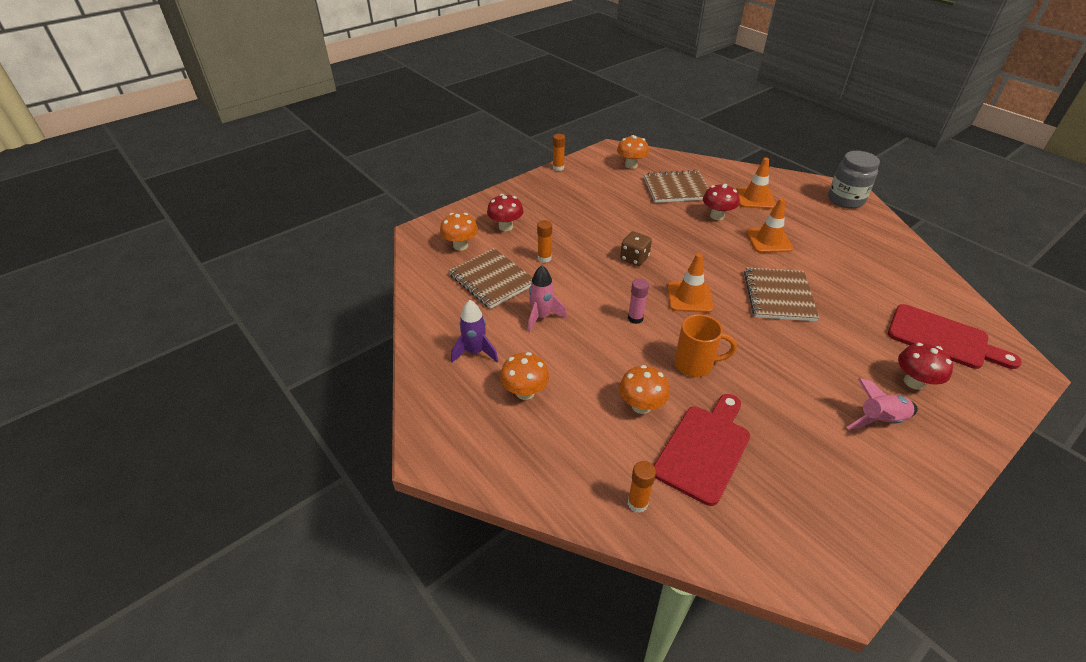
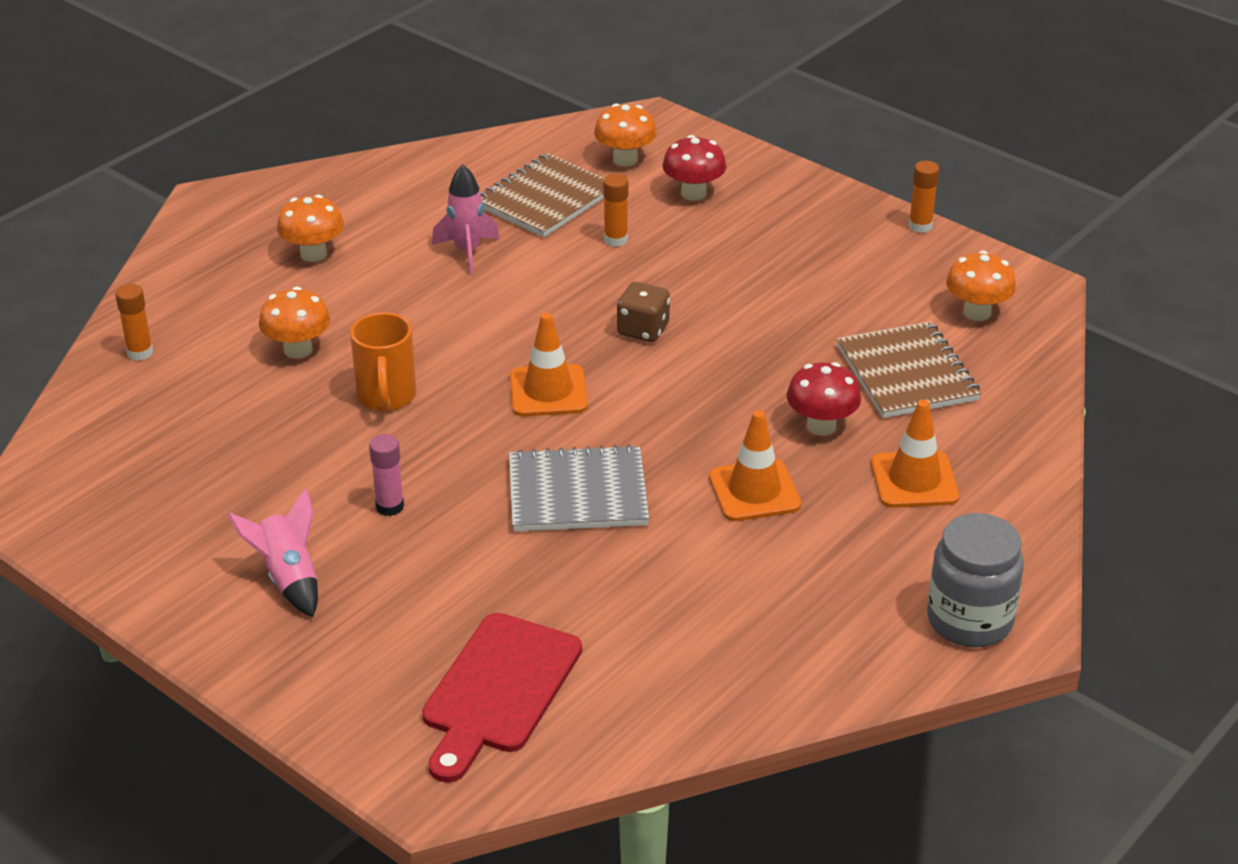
camera: 80 degrees right, 5 degrees down
(475, 352) = (383, 206): purple rocket -> none
(635, 318) = (482, 337): pink glue stick -> pink glue stick (389, 506)
(704, 449) = (224, 404): red cutting board -> none
(779, 296) = (577, 493): brown notebook -> grey notebook
(914, 382) = (378, 631): red mushroom -> none

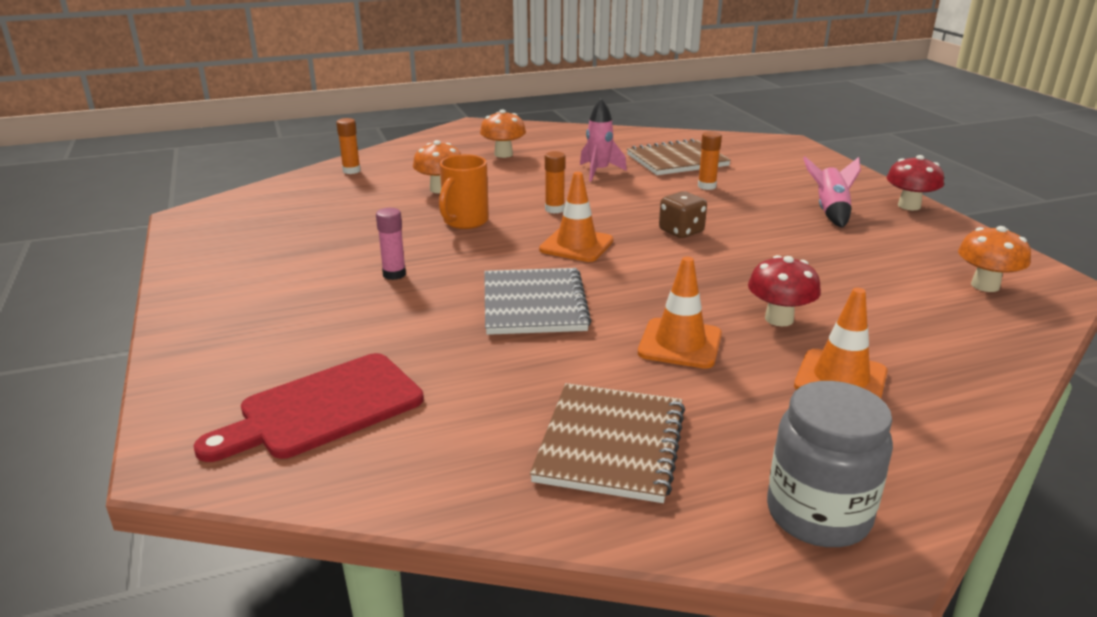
camera: 30 degrees right, 10 degrees down
(288, 578) = (279, 292): pink rocket -> pink rocket (830, 212)
(577, 493) = (534, 304): grey notebook -> grey notebook turned 60 degrees clockwise
(625, 159) = (750, 155): orange mushroom -> none
(693, 193) = (786, 177): red mushroom -> red mushroom (909, 206)
(906, 373) = (887, 307): brown notebook -> brown notebook (610, 444)
(920, 226) = (963, 227): orange glue stick -> orange glue stick (554, 209)

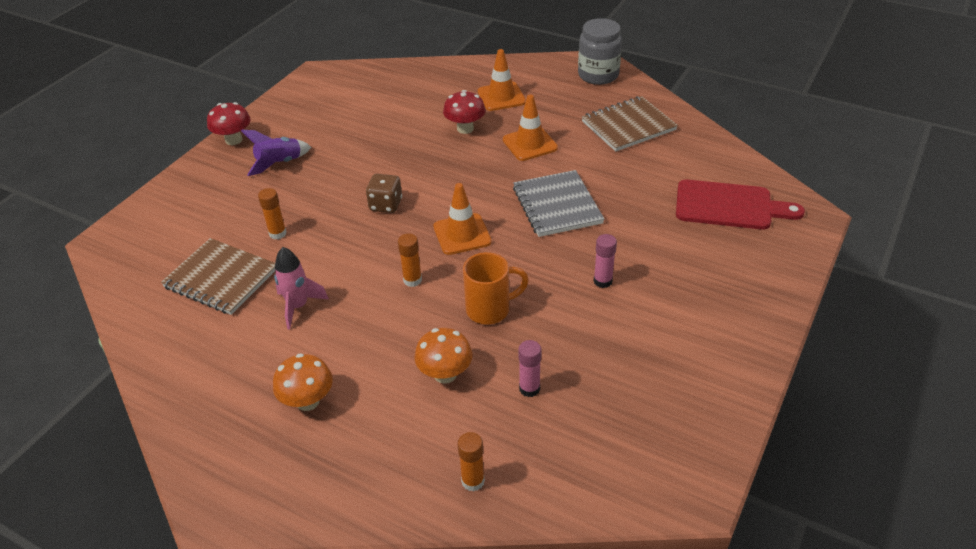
camera: 130 degrees left, 15 degrees up
(369, 206) = (529, 388): none -> pink glue stick
(534, 304) = (557, 205): grey notebook -> grey notebook turned 60 degrees counterclockwise
(830, 212) = (279, 164): pink rocket -> purple rocket
(985, 285) = (346, 89): orange mushroom -> none

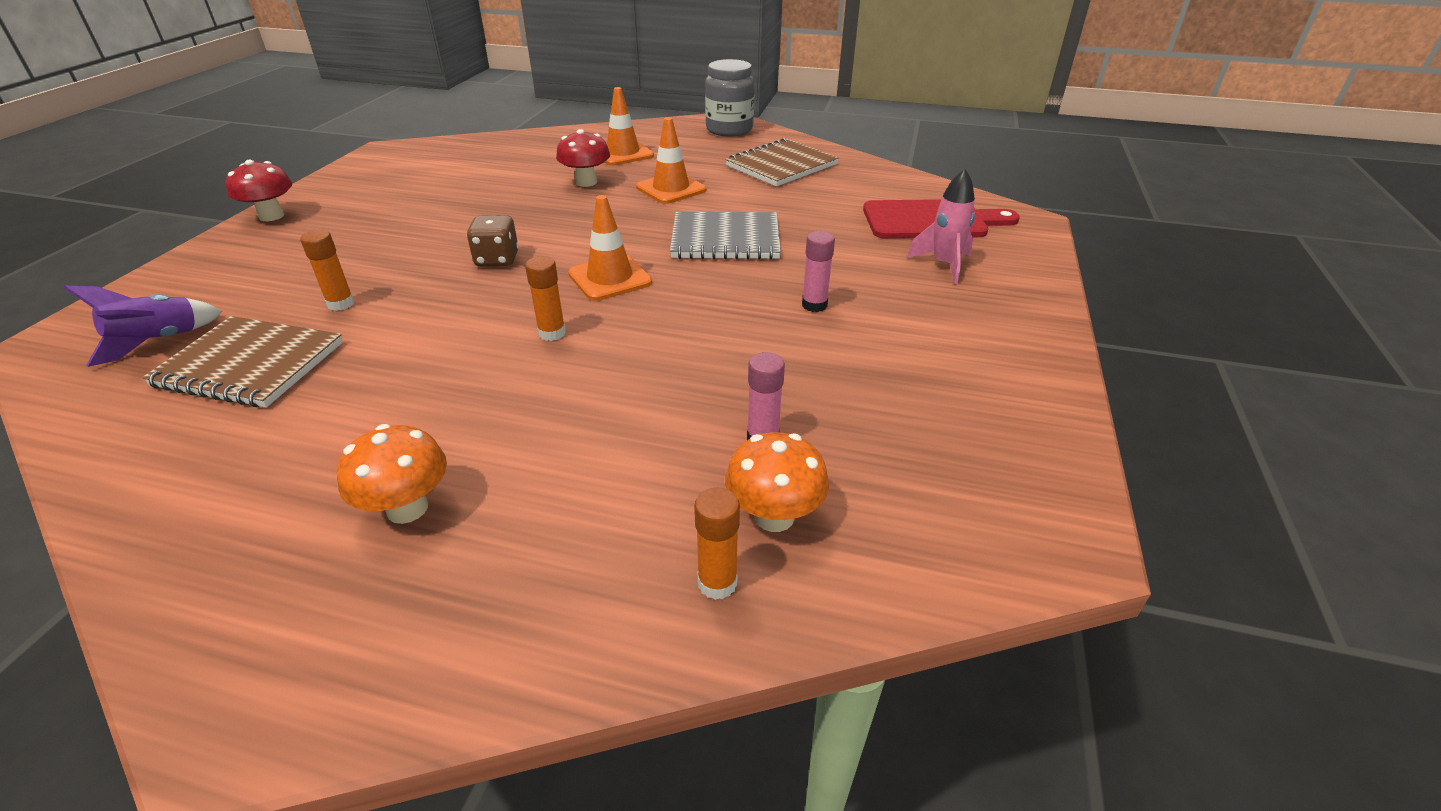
camera: 15 degrees left, 5 degrees down
(279, 164) = (339, 233): purple rocket -> purple rocket (159, 342)
(298, 306) = (380, 384): pink rocket -> pink rocket (943, 265)
(445, 374) = (629, 438): orange mushroom -> orange mushroom (774, 516)
(490, 309) = (673, 352): orange mug -> none
(557, 205) = (725, 239): grey notebook -> grey notebook turned 60 degrees counterclockwise

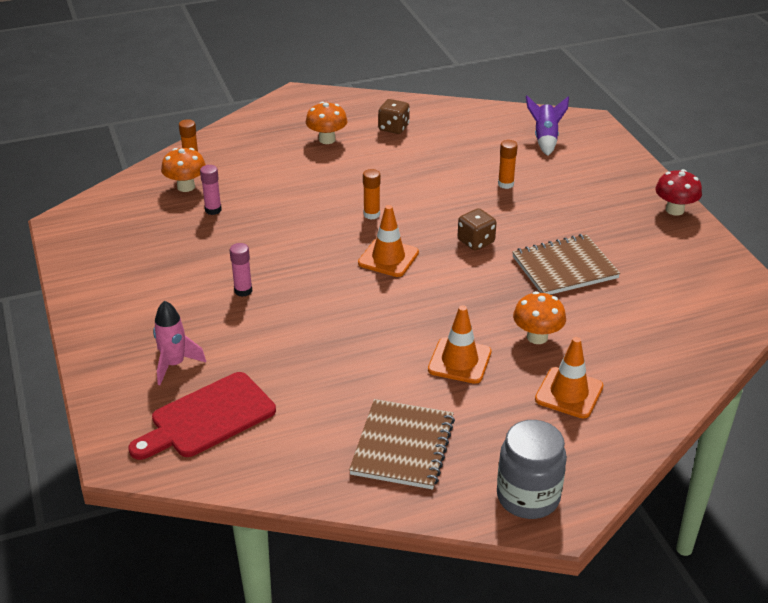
camera: 145 degrees right, 0 degrees up
(250, 364) = (484, 148): brown notebook -> brown notebook (564, 267)
(269, 475) = (393, 128): none -> brown dice
(586, 182) = (537, 337): red mushroom -> orange mushroom
(725, 239) = (353, 322): grey notebook -> none

